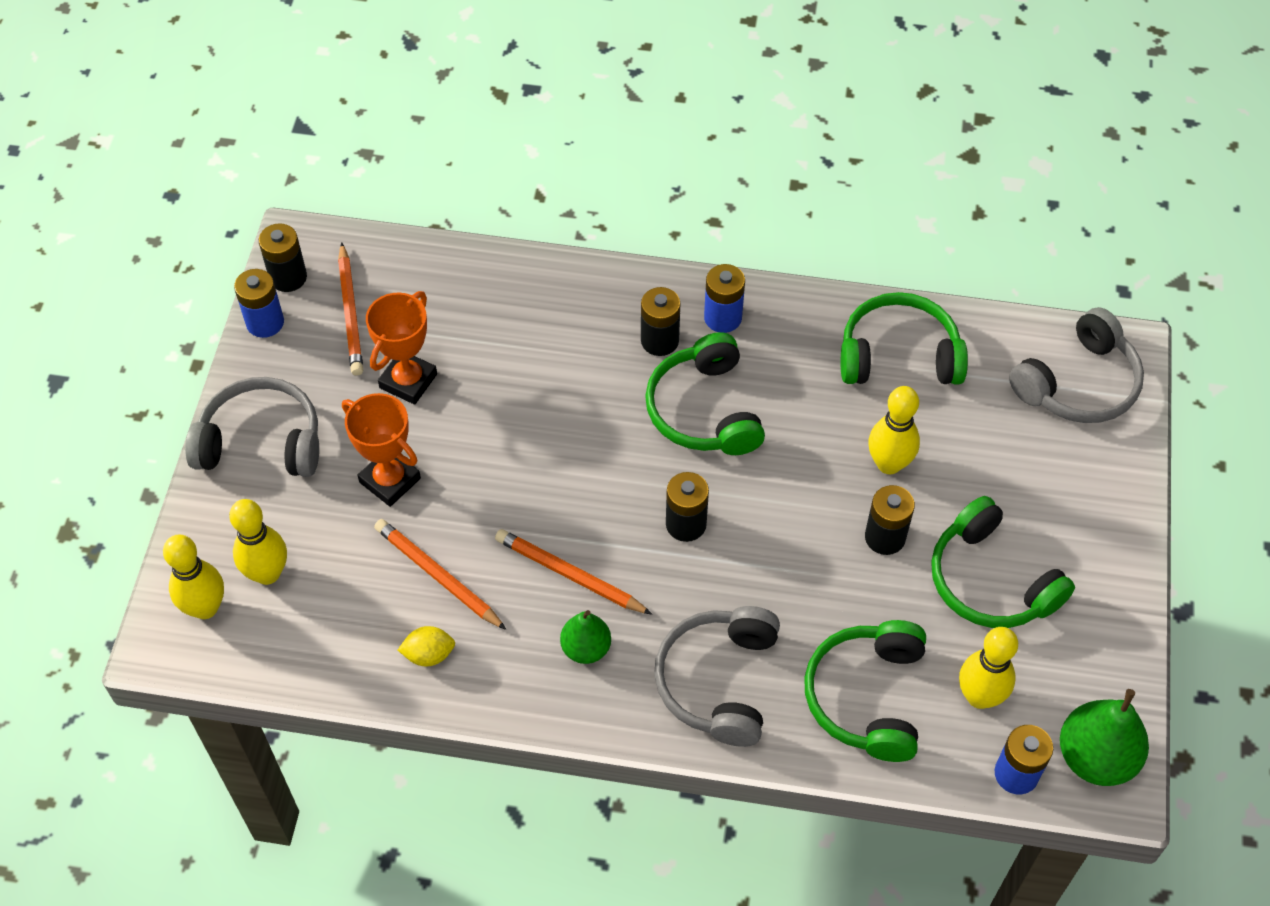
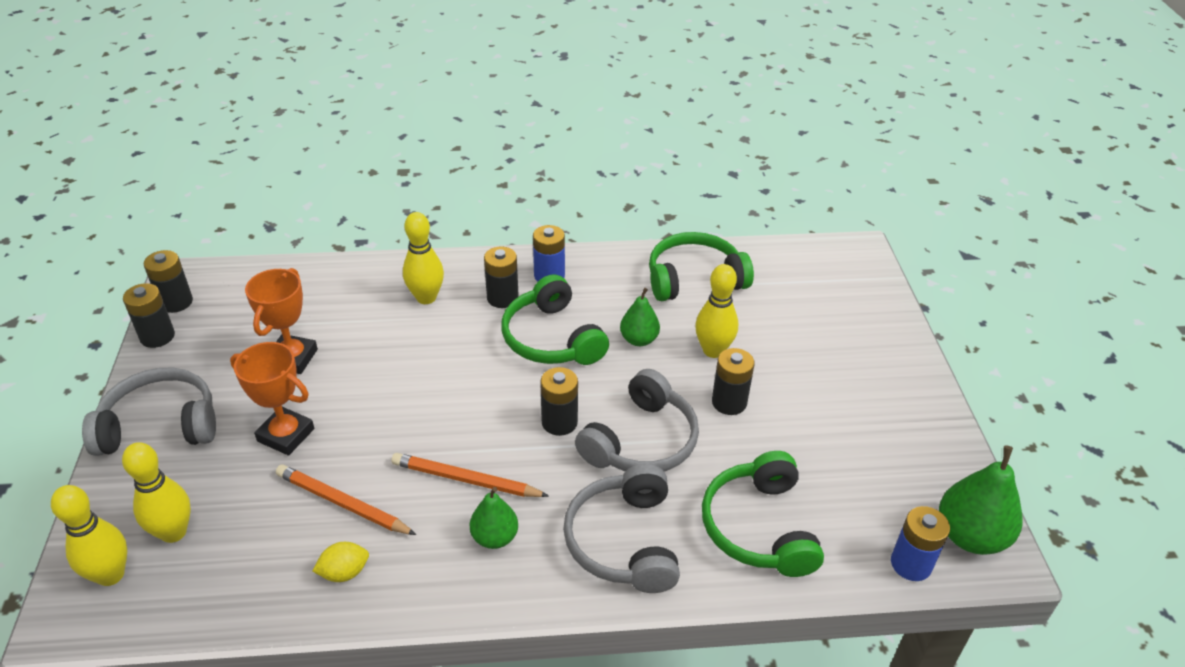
camera: 15 degrees left, 15 degrees down
(265, 322) = (157, 336): blue battery -> black battery
(351, 313) = (235, 318): orange pencil -> none
(805, 431) = (639, 340): none -> green pear
(979, 696) = (854, 507): yellow bowling pin -> yellow bowling pin (426, 298)
(990, 581) = (826, 418): green headphones -> none
(1078, 384) = (835, 276): grey headphones -> grey headphones (641, 441)

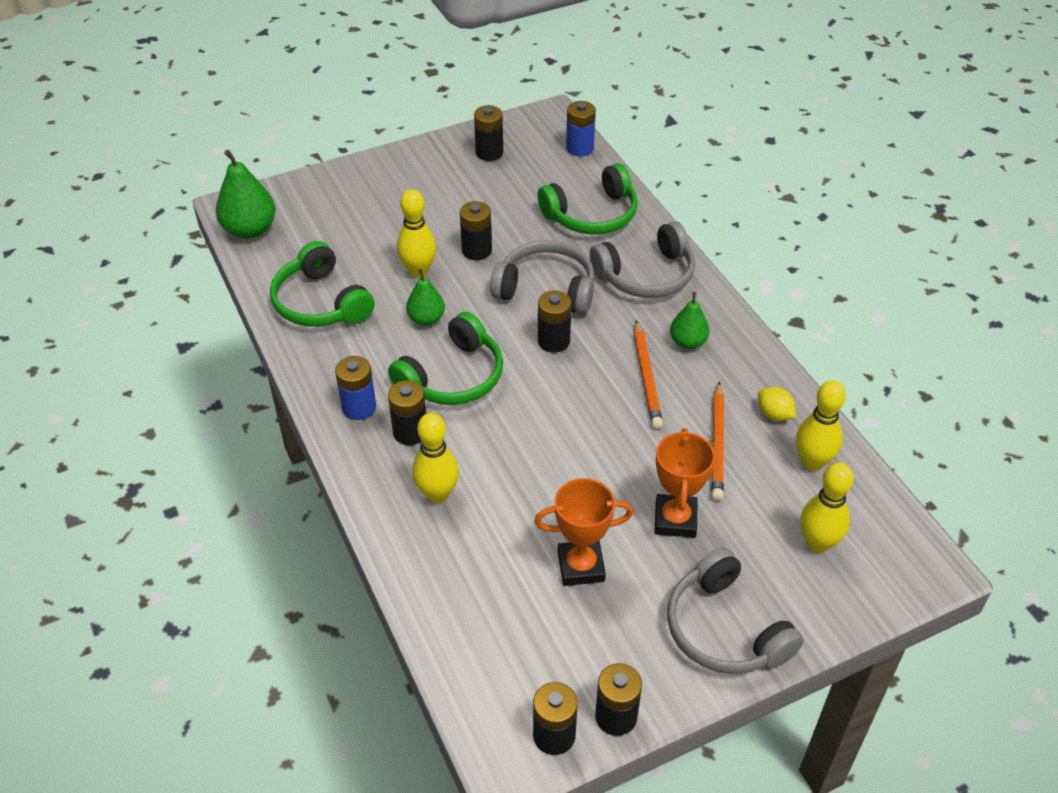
camera: 110 degrees left, 5 degrees up
(110, 575) = (880, 562): yellow bowling pin -> yellow bowling pin (812, 462)
(917, 464) = (489, 152): none -> black battery
(970, 536) = (541, 127): green pear -> green pear (250, 230)

